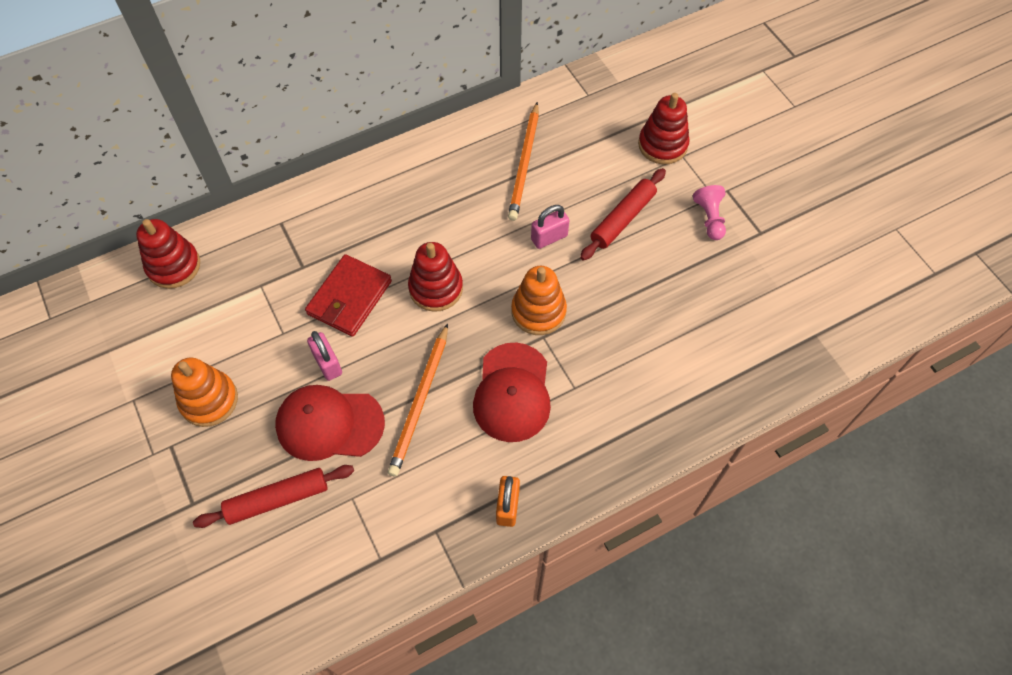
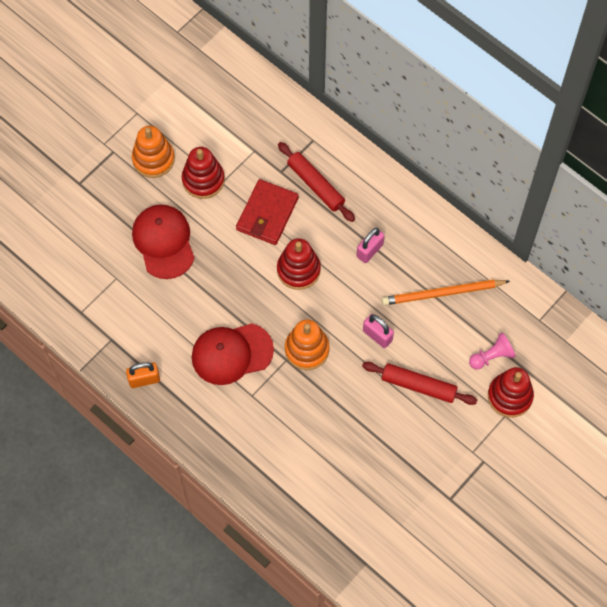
camera: 70 degrees right, 5 degrees up
(173, 266) = (247, 87): red stacking toy -> red stacking toy (203, 180)
(277, 499) = (99, 233): red rolling pin -> red rolling pin (315, 185)
(327, 363) = (209, 221): pink padlock -> pink padlock (369, 250)
(349, 298) = (267, 214): red wallet -> red wallet turned 75 degrees counterclockwise
(420, 402) = (201, 294): orange pencil -> none
(709, 218) = (447, 454): pink pawn -> pink pawn (491, 356)

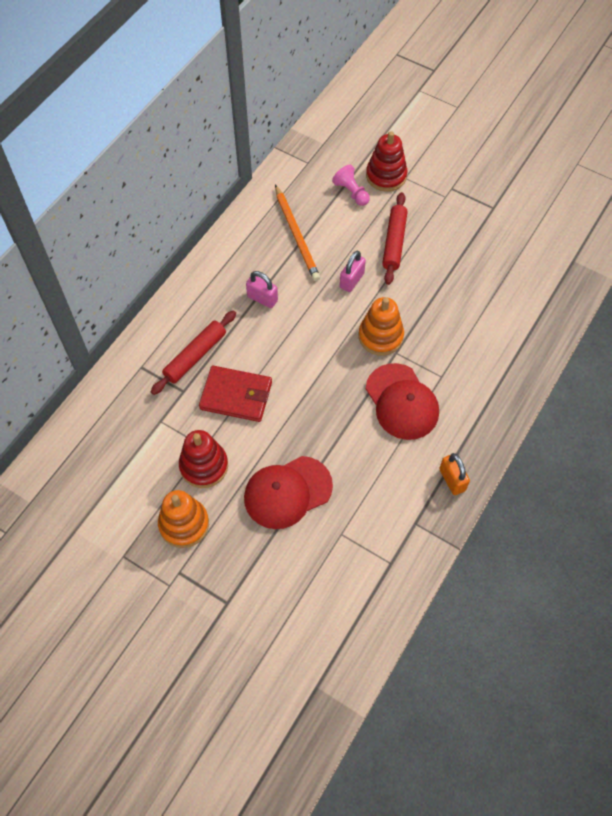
camera: 100 degrees left, 5 degrees down
(298, 270) = (295, 357): red stacking toy -> none

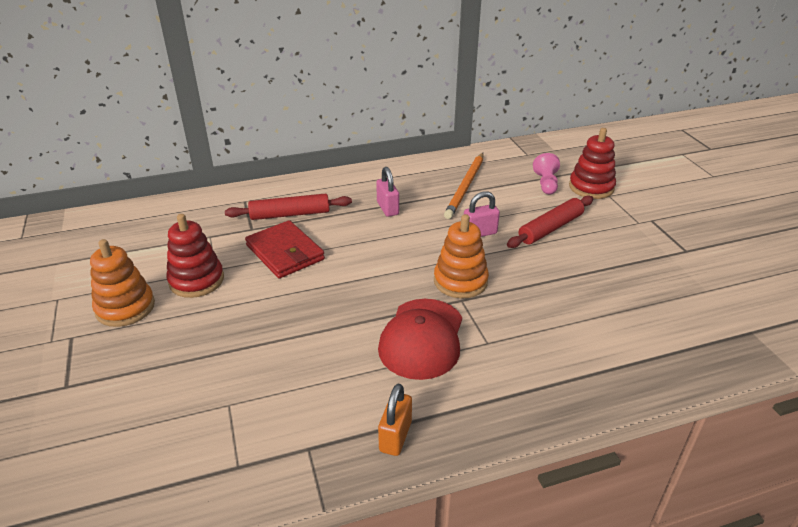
camera: 40 degrees right, 25 degrees down
(287, 492) = (230, 340): red cap -> none

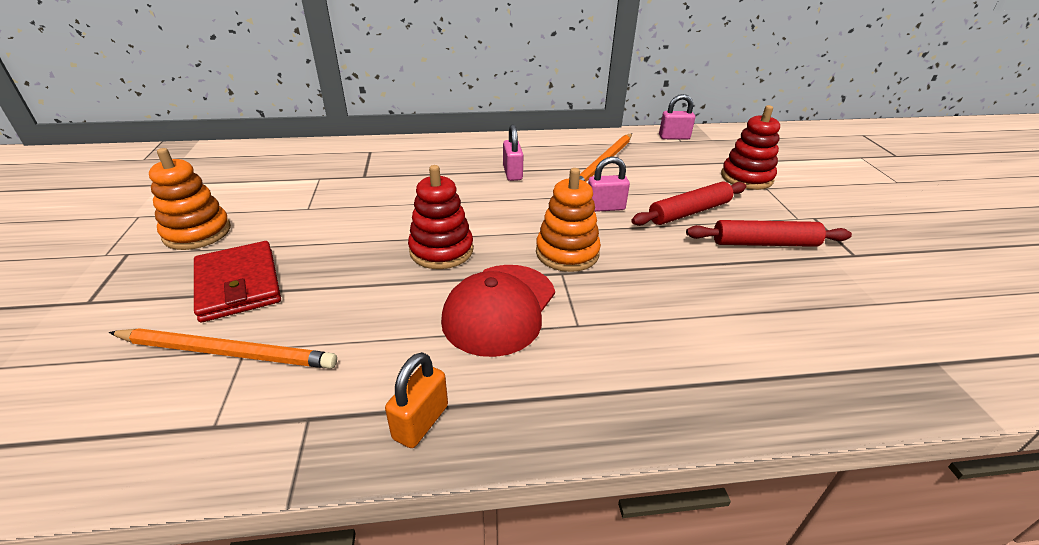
camera: 10 degrees right, 0 degrees up
(196, 280) = (283, 216): red stacking toy -> red stacking toy (441, 250)
(216, 409) = (227, 352): none -> orange pencil
(285, 252) = (386, 201): red wallet -> red wallet (238, 284)
(290, 214) = (409, 168): red rolling pin -> red rolling pin (764, 243)
(520, 151) = (674, 137): none -> pink padlock
(546, 184) = (695, 169): pink pawn -> none

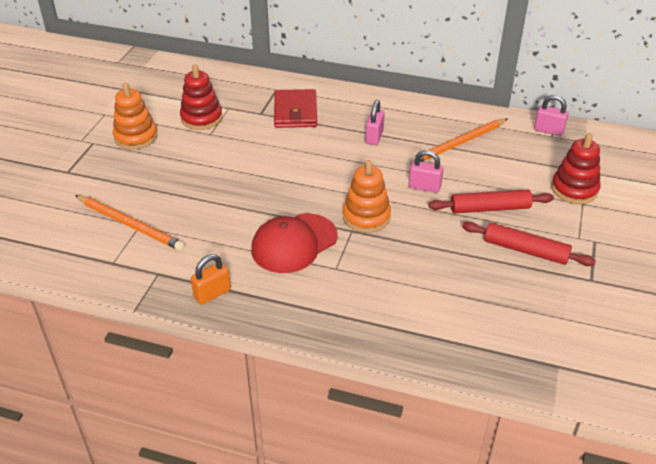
camera: 25 degrees right, 5 degrees up
(238, 284) = (148, 182): red wallet -> red wallet (295, 112)
(441, 250) = (281, 191): red stacking toy -> red stacking toy (201, 118)

